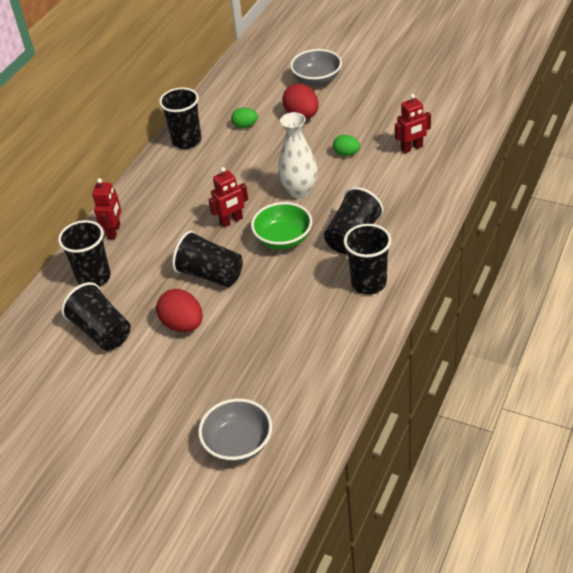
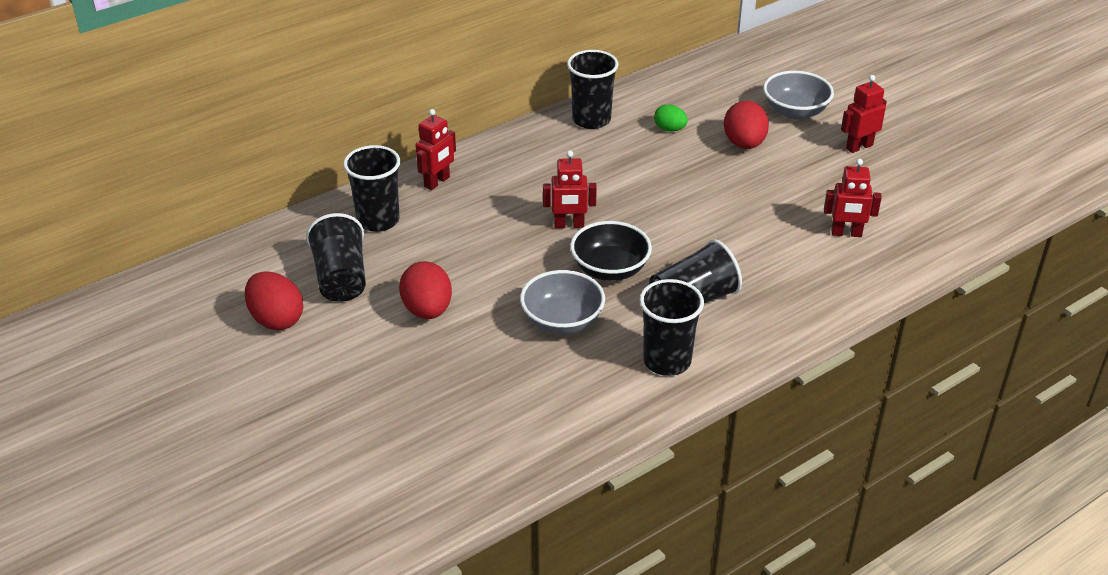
camera: 25 degrees right, 5 degrees down
(79, 383) = (276, 319): none -> red egg
(210, 274) = (499, 271): black cup -> none
(238, 444) = (380, 462): grey bowl -> grey bowl (562, 321)
(283, 239) = (610, 269): green bowl -> black bowl
(299, 191) = (672, 225): white vase -> none
(346, 154) = (761, 207): green egg -> none
(375, 87) = (859, 146): none -> red robot

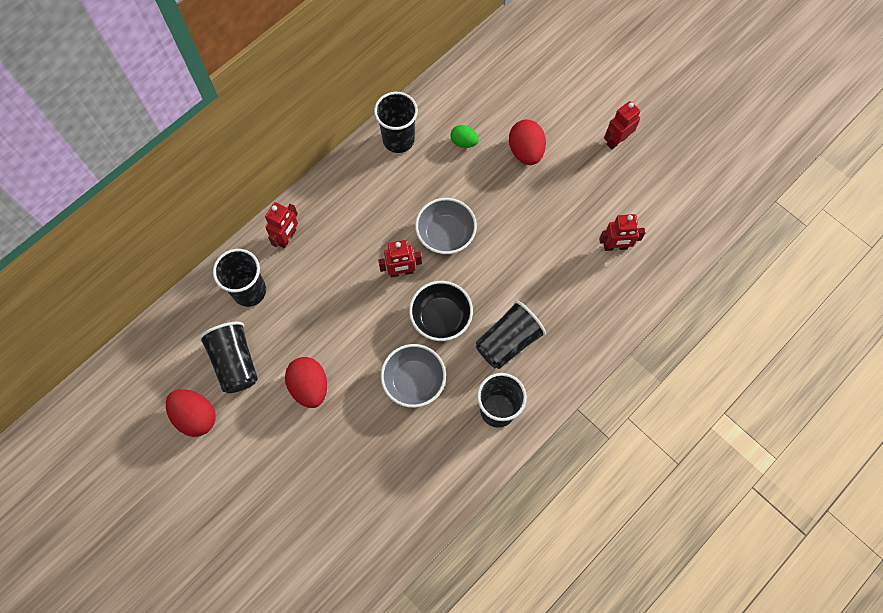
camera: 10 degrees left, 30 degrees up
(795, 111) = (562, 104): grey bowl -> grey bowl (445, 234)

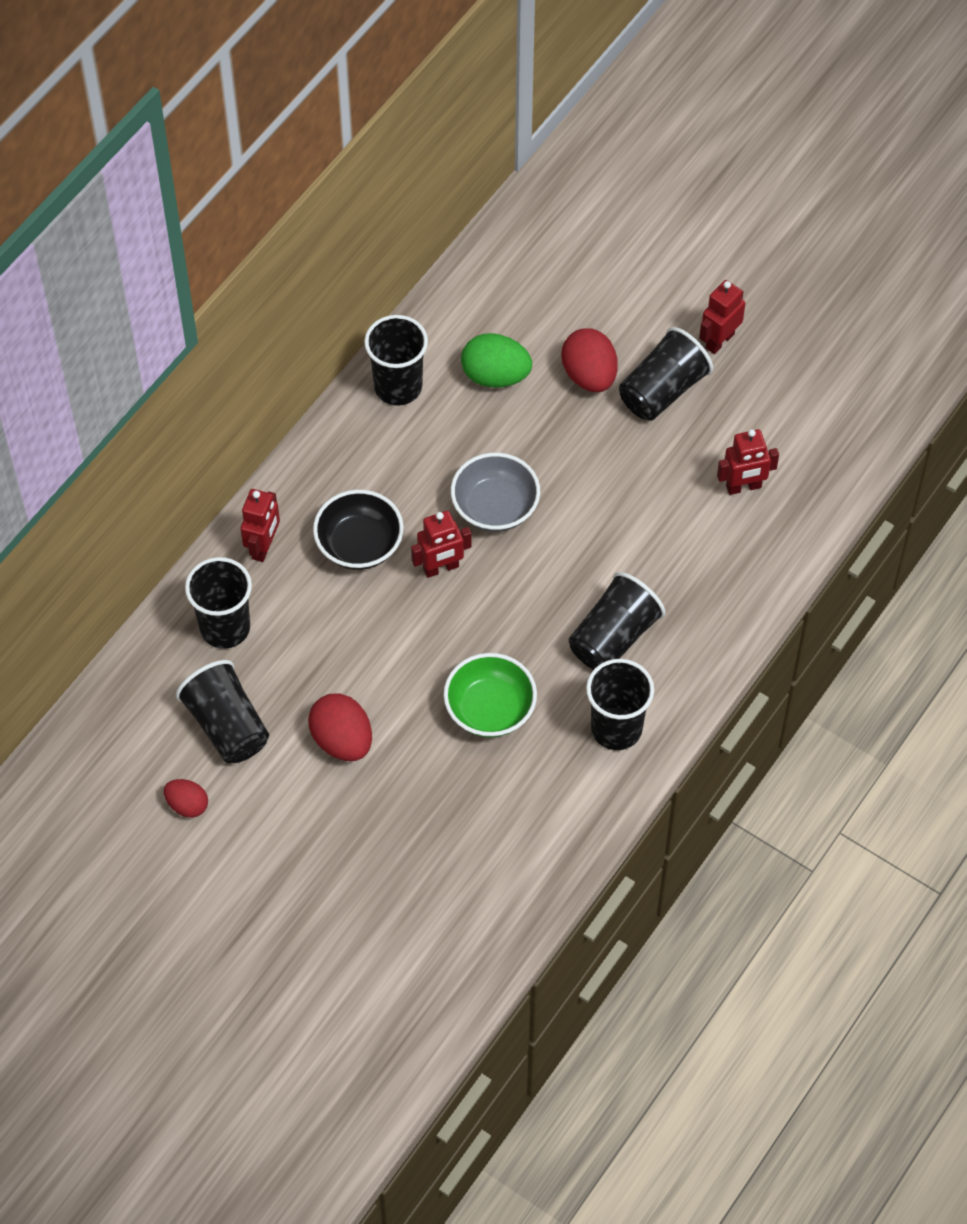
camera: 10 degrees left, 10 degrees down
(196, 416) = (187, 805): red egg -> red egg, size x0.61
(414, 381) = (490, 710): grey bowl -> green bowl
(441, 318) = (511, 620): black bowl -> black bowl (359, 545)
(464, 142) = (495, 376): green egg -> green egg, size x1.65
(572, 169) = (662, 391): none -> black cup

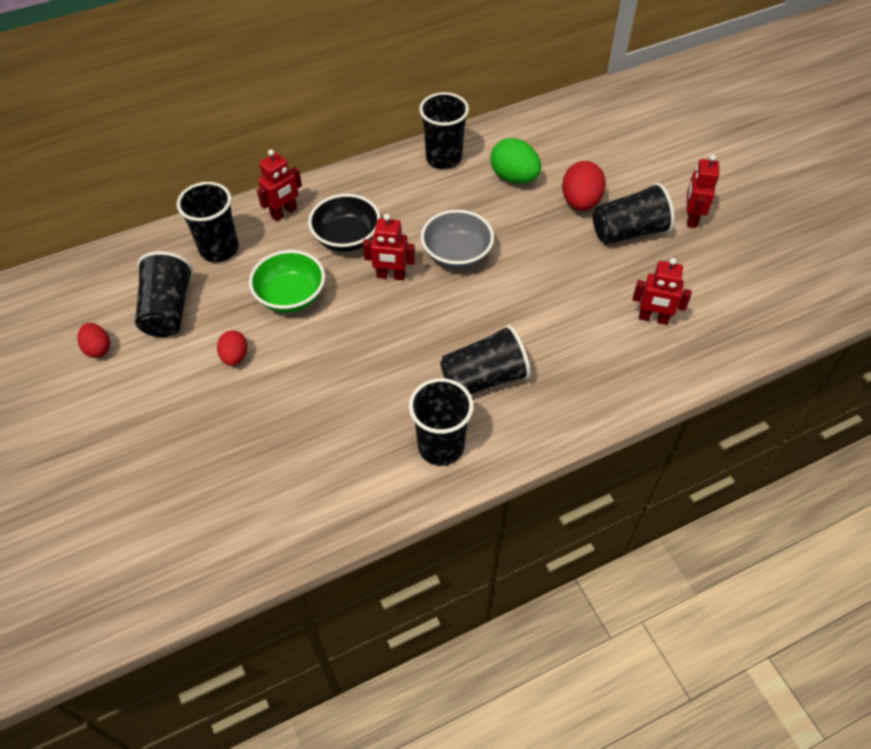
camera: 30 degrees right, 5 degrees down
(342, 740) = (235, 356): red egg -> red egg, size x0.61
(490, 710) = (355, 386): green bowl -> green bowl (291, 296)
(719, 341) = (691, 218): red robot -> red robot turned 60 degrees counterclockwise

